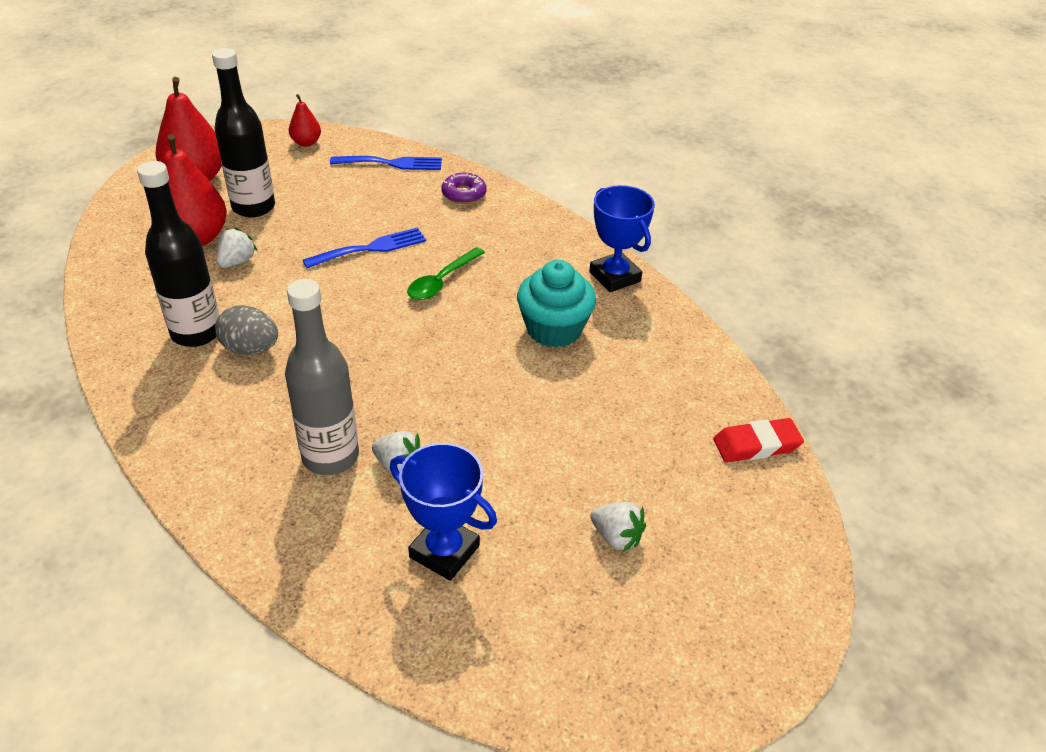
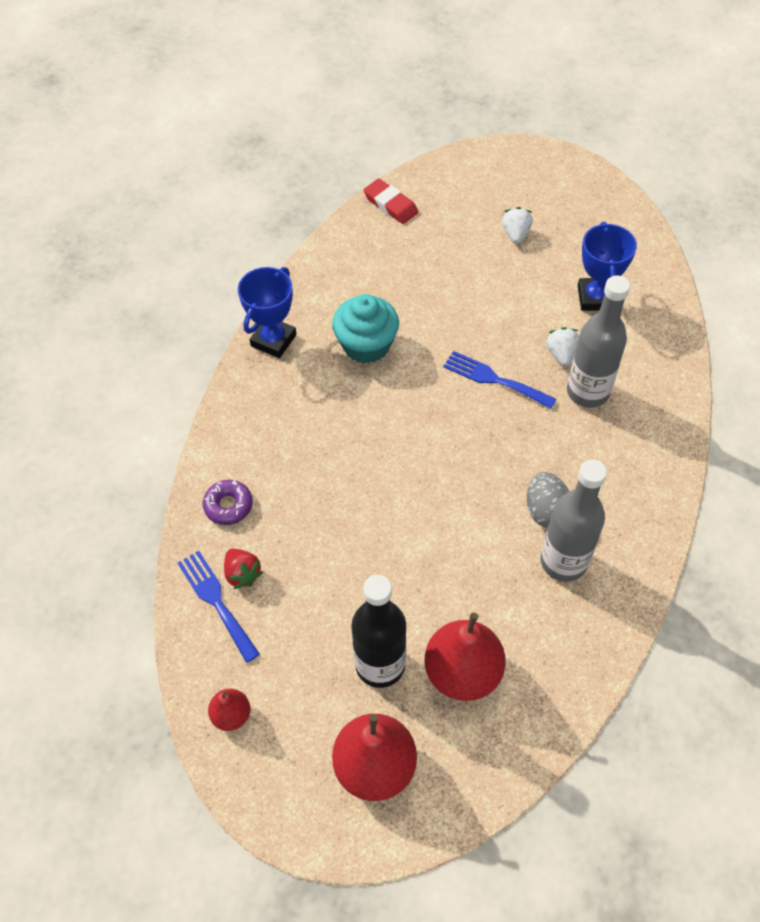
camera: 120 degrees left, 15 degrees up
(196, 333) = (563, 561): black bottle -> grey bottle
(237, 261) = (464, 608): white strawberry -> none
(371, 248) = (365, 521): blue fork -> blue fork (494, 379)
(399, 180) = (242, 574): none -> red strawberry
(442, 281) = (367, 443): green spoon -> none

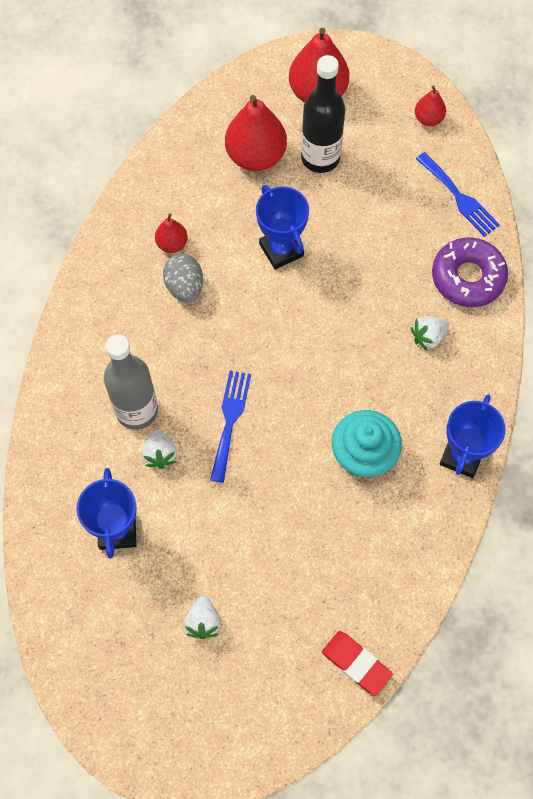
camera: 175 degrees right, 10 degrees up
(228, 505) = (468, 277): purple donut -> purple donut, size x1.69
(242, 574) = (442, 220): red strawberry -> none
(284, 446) = (428, 337): none -> white strawberry
(435, 548) = (281, 250): none -> blue trophy
(494, 379) = (230, 420): blue fork -> blue fork turned 105 degrees counterclockwise
(563, 561) = (172, 244): grey bottle -> red pear

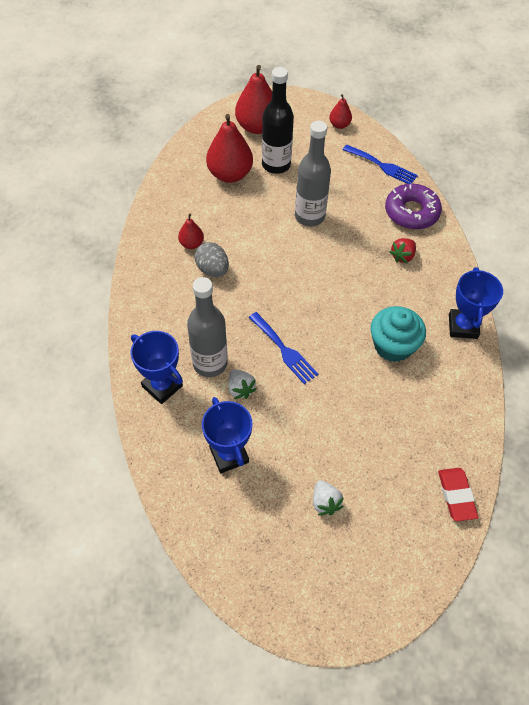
camera: 20 degrees left, 10 degrees down
(230, 420) = (284, 350): blue fork -> blue fork turned 150 degrees clockwise
(281, 250) = (273, 228): blue trophy -> blue trophy (162, 386)
(333, 246) = (309, 216): none -> grey bottle
(356, 664) = (456, 495): red eraser -> red eraser turned 60 degrees clockwise
(428, 337) = (402, 256): white strawberry -> red strawberry

